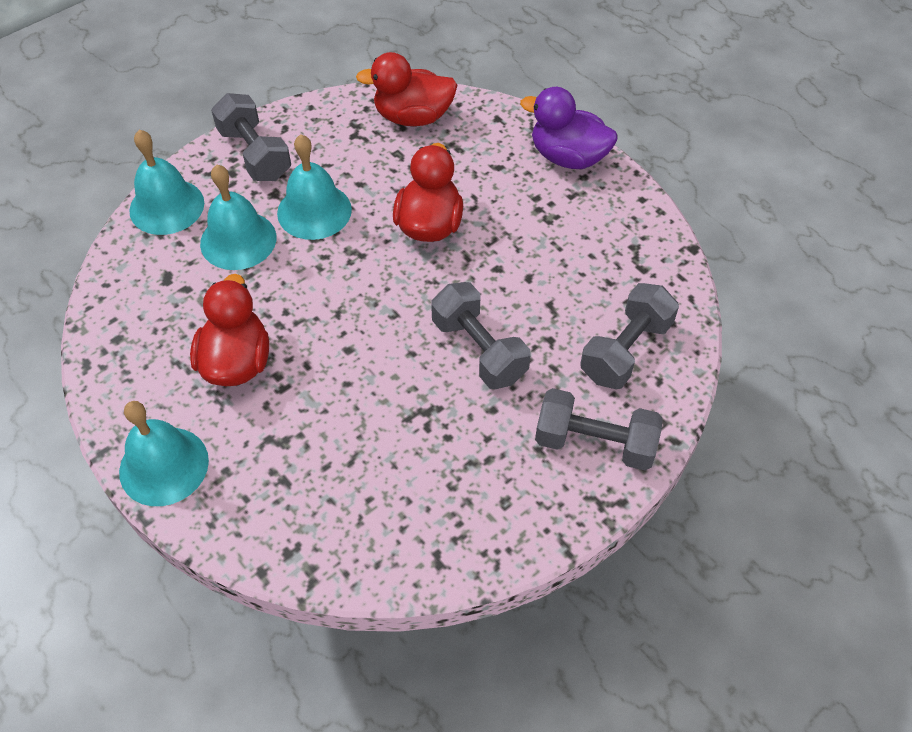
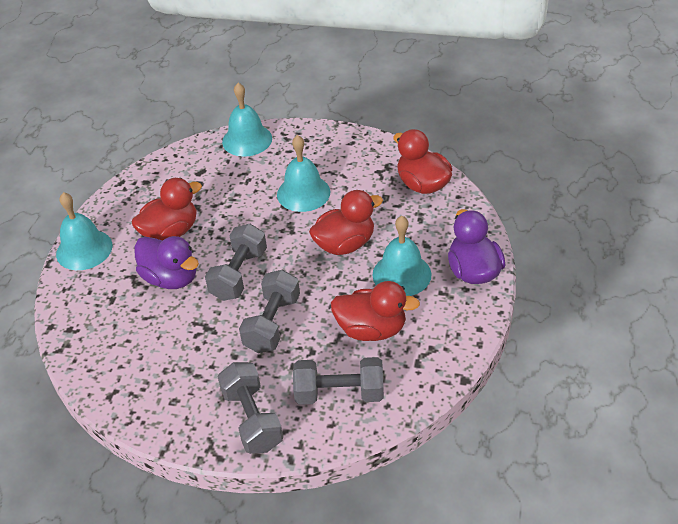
camera: 55 degrees right, 10 degrees down
(238, 240) = (252, 179): turquoise bell -> turquoise bell (401, 274)
(255, 154) = (319, 145): grey dumbbell -> grey dumbbell (239, 274)
(313, 402) = (171, 278): none -> purple duck
(567, 275) = (371, 329): none -> red duck

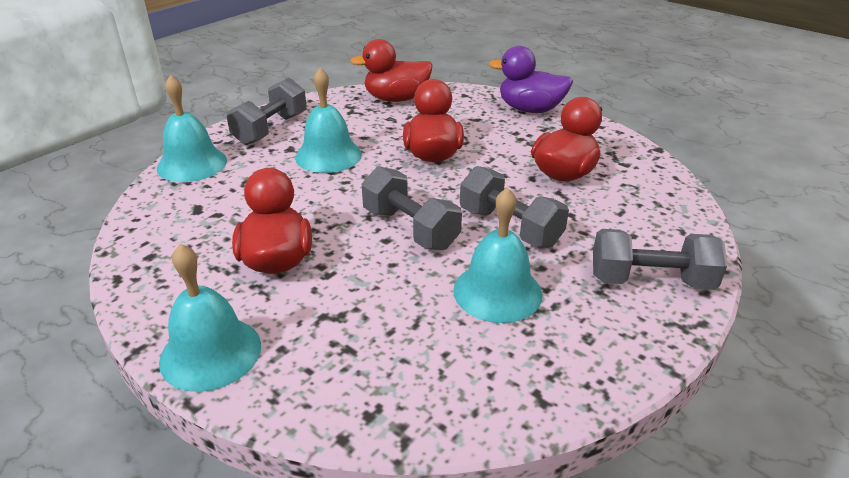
camera: 65 degrees left, 10 degrees down
(171, 278) = (363, 282): purple duck -> none
(339, 393) = (641, 214): grey dumbbell -> grey dumbbell (271, 129)
(401, 274) = (503, 139): turquoise bell -> turquoise bell (497, 292)

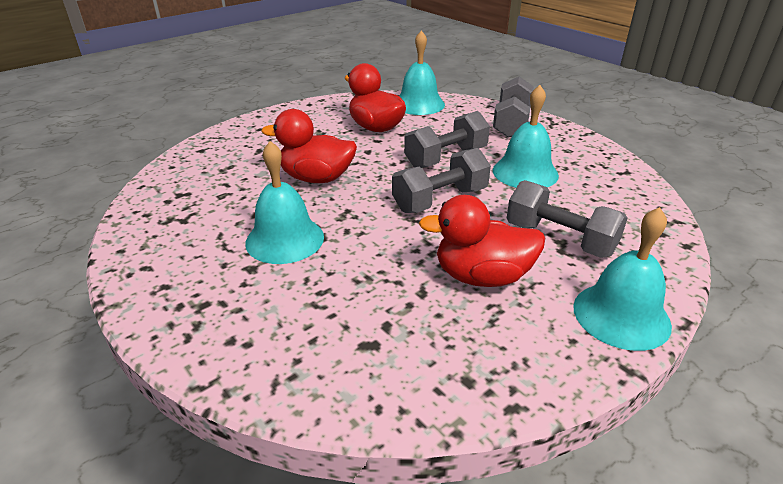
camera: 80 degrees left, 0 degrees up
(192, 164) = (245, 360): turquoise bell -> turquoise bell (419, 104)
(271, 129) = (185, 284): grey dumbbell -> grey dumbbell (559, 239)
(396, 99) = (175, 188): red duck -> none
(530, 109) = (259, 125): purple duck -> none

